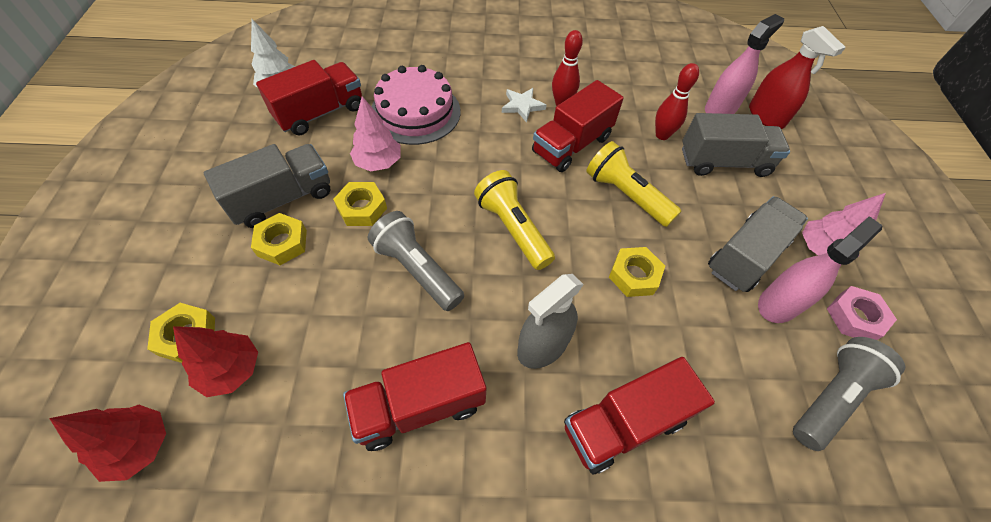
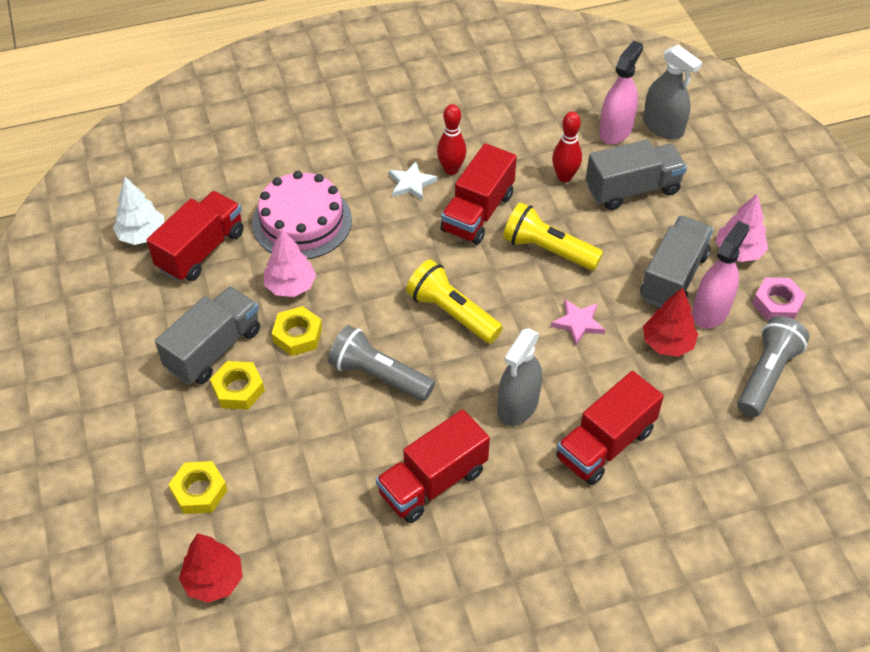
camera: 15 degrees left, 5 degrees down
(231, 370) = (256, 504): red tree -> red tree (667, 343)
(634, 275) = (578, 323): yellow nut -> pink star
(766, 116) = (663, 127): red spray bottle -> grey spray bottle

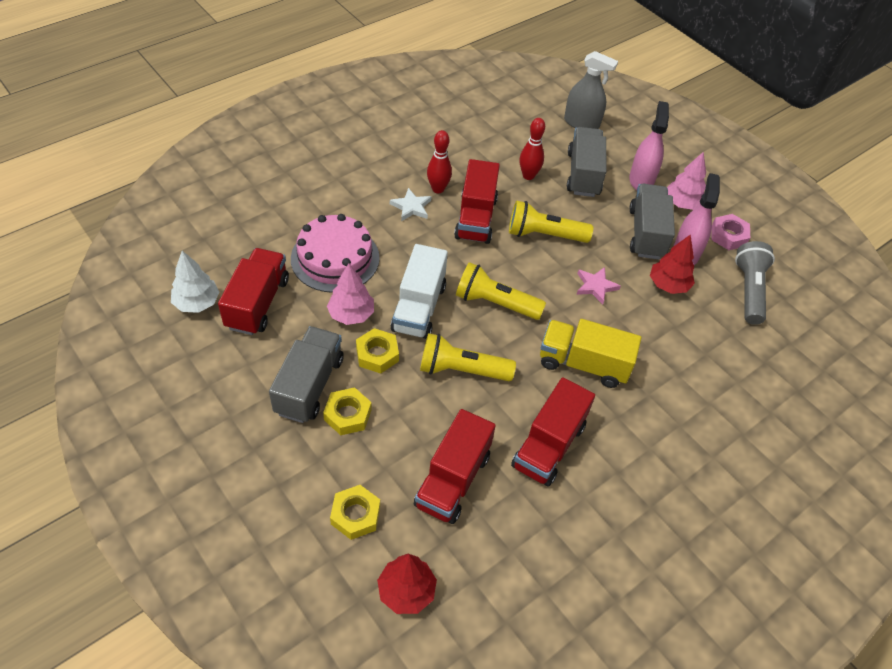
camera: 25 degrees left, 0 degrees up
(365, 297) = (419, 308): none -> white truck
(379, 375) = (461, 370): grey flashlight -> yellow flashlight
(518, 406) = (583, 364): grey spray bottle -> yellow truck
(605, 444) = (664, 376): red truck -> red truck (453, 480)
(615, 130) = (548, 133): pink spray bottle -> pink spray bottle (641, 180)
(632, 189) = (583, 174): grey truck -> grey truck turned 45 degrees counterclockwise

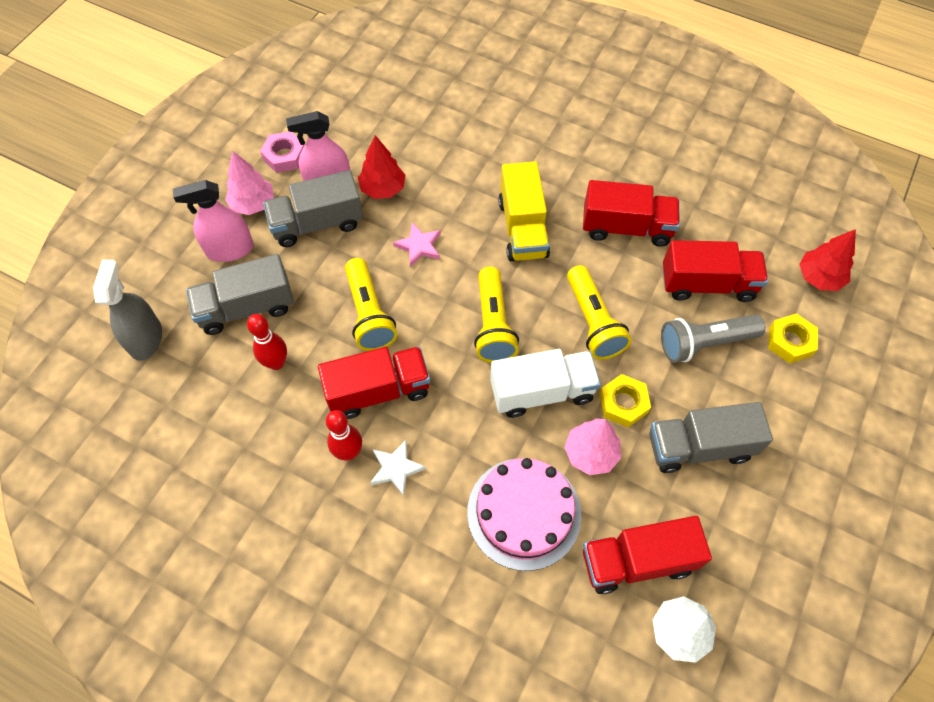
camera: 110 degrees left, 10 degrees up
(347, 415) = (705, 396): yellow nut -> none
(749, 290) = (354, 127): grey flashlight -> grey flashlight (704, 343)

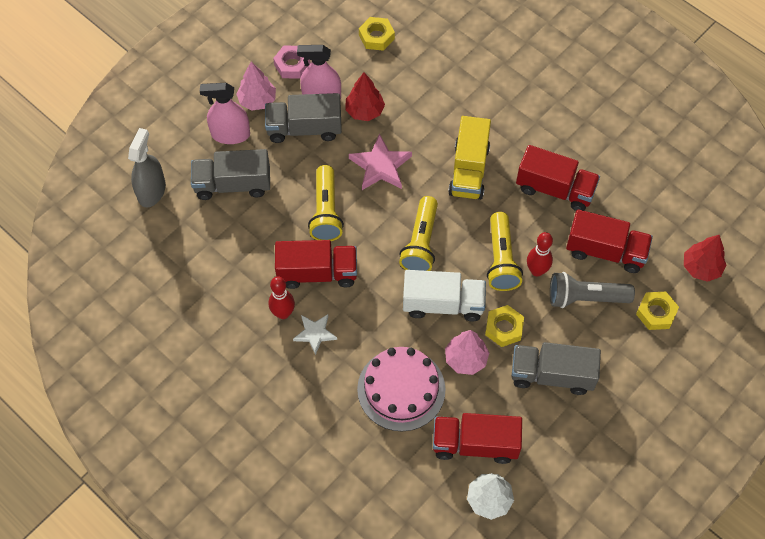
camera: 15 degrees right, 0 degrees up
(276, 363) = (245, 233): red bowling pin -> red bowling pin (536, 271)
(374, 106) = (376, 37): none -> yellow nut
(419, 246) = (380, 166): pink star -> pink star, size x1.55

